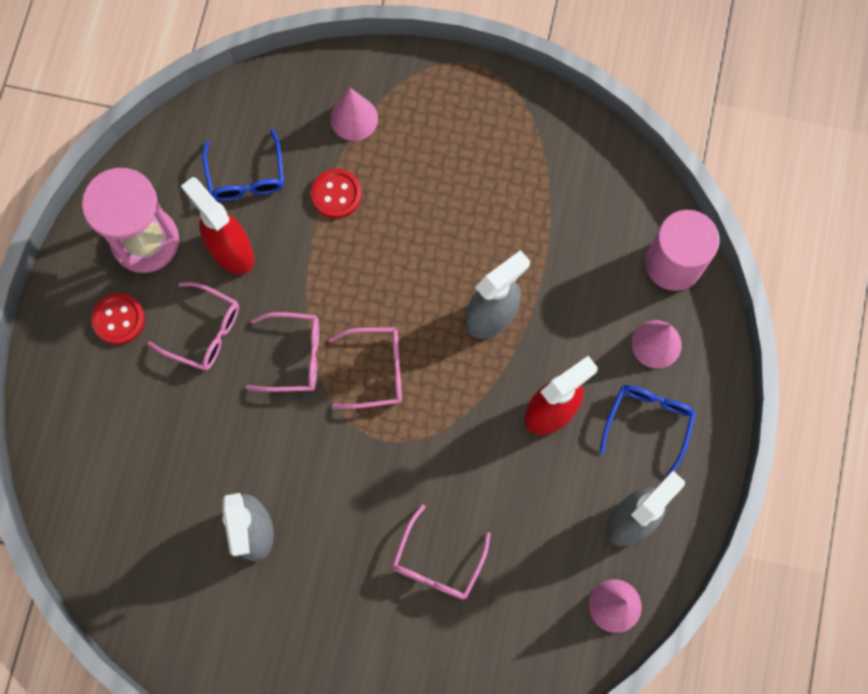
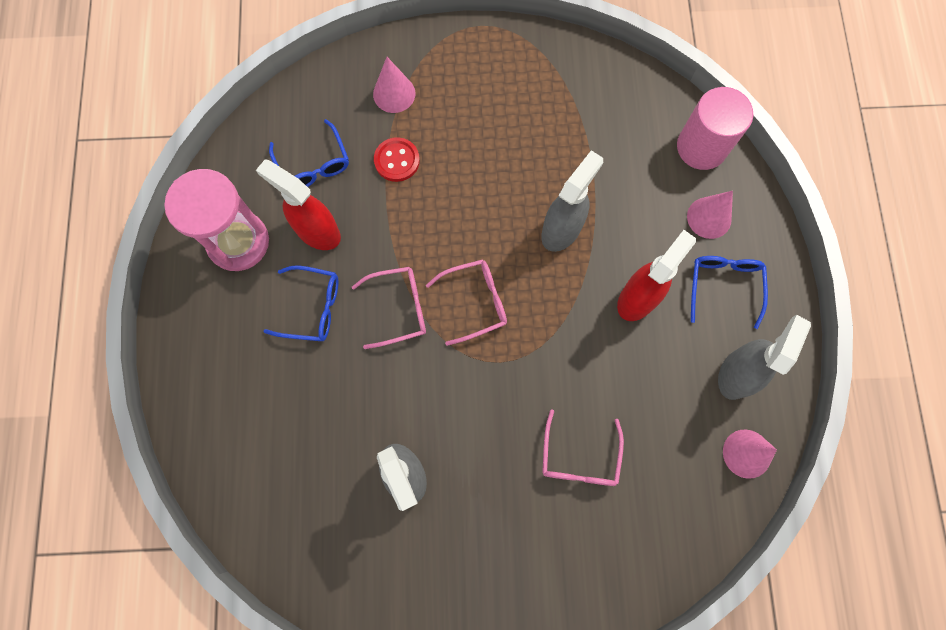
camera: 15 degrees left, 0 degrees up
(118, 319) = (232, 317): red button -> none
(205, 332) = (313, 308): pink glasses -> blue glasses

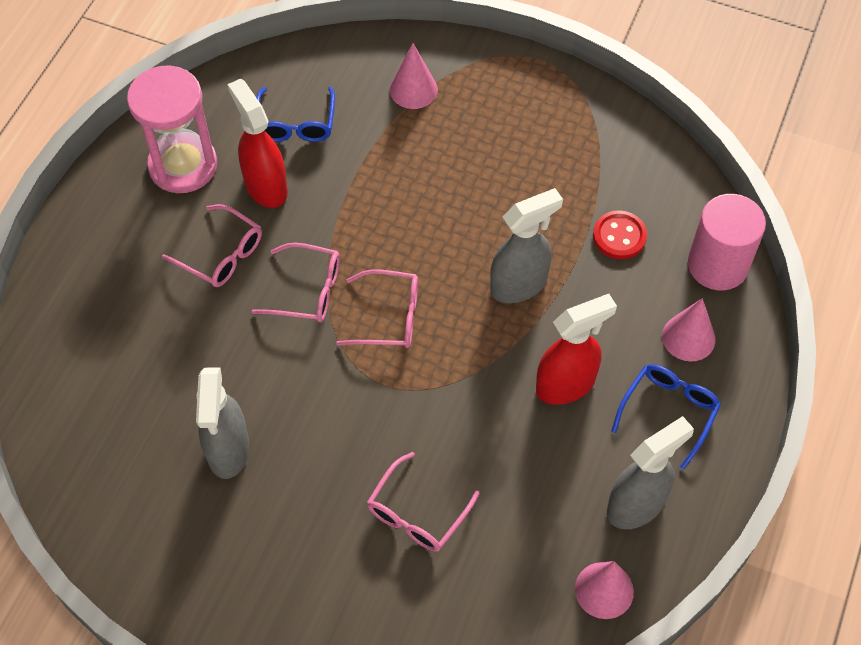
camera: 25 degrees right, 15 degrees down
(313, 308) = (222, 255): blue glasses -> pink glasses
(397, 160) = (382, 152): red button -> red button (619, 236)

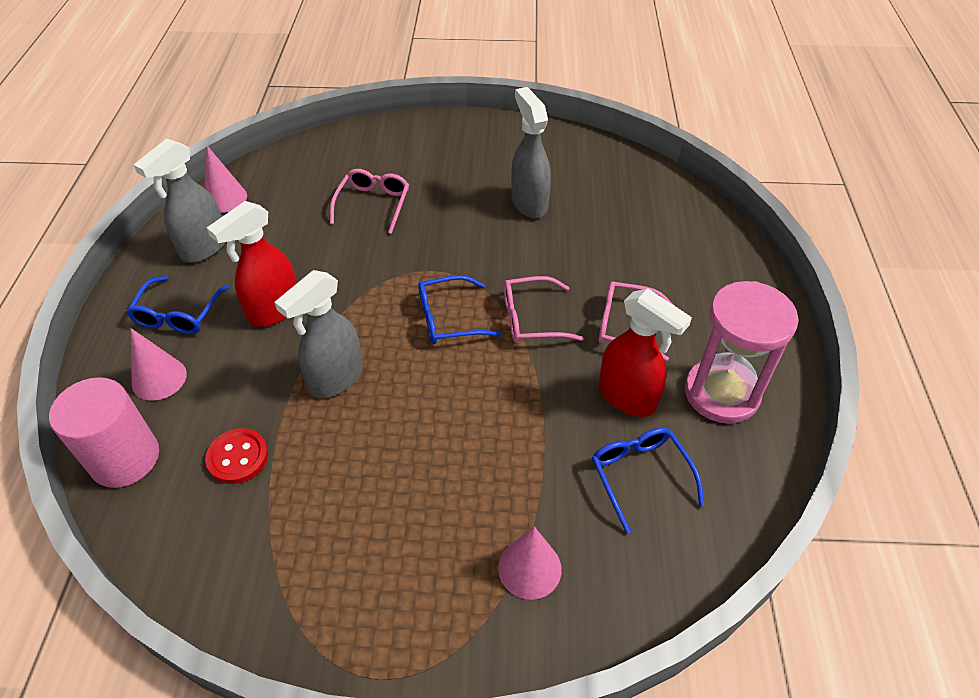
camera: 160 degrees right, 10 degrees down
(390, 317) = (448, 319): pink glasses -> blue glasses

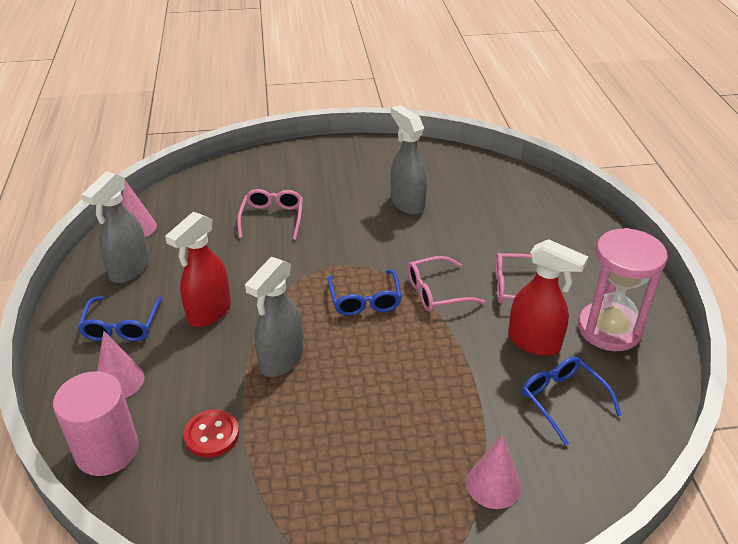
camera: 10 degrees left, 10 degrees down
(448, 319) = (365, 301): blue glasses -> blue glasses turned 75 degrees counterclockwise

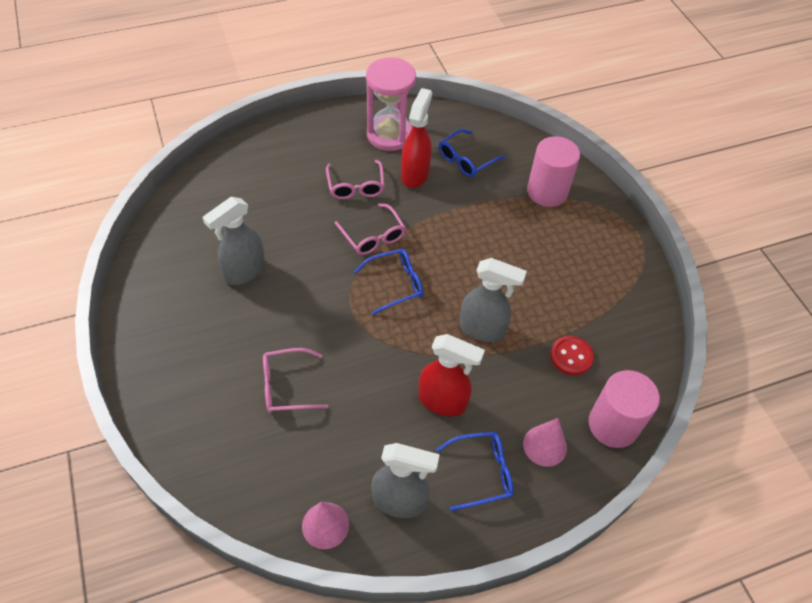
camera: 105 degrees left, 15 degrees up
(493, 484) = (547, 191): pink cone -> pink cylinder

